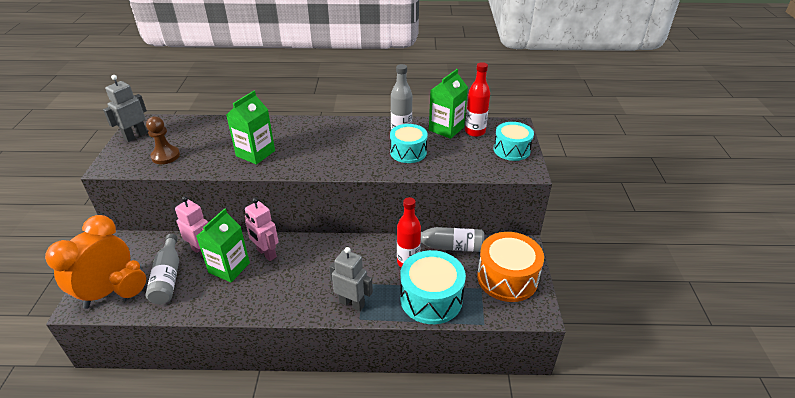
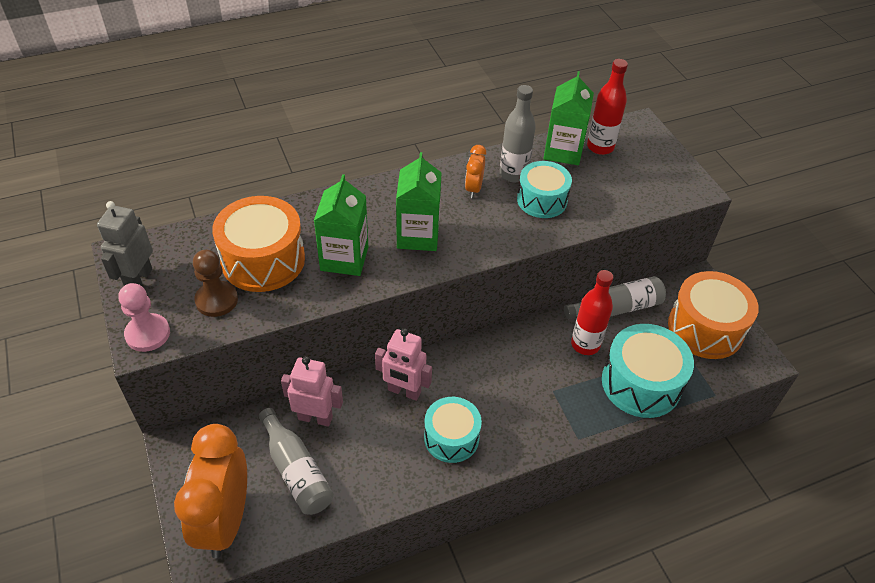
camera: 25 degrees left, 10 degrees up
(115, 163) = (148, 334): none -> pink pawn
(134, 293) = (269, 510): orange clock -> orange clock (473, 189)
(209, 143) = (263, 260): none -> orange drum
(229, 268) = (370, 428): green carton -> green carton (418, 235)
(352, 303) = (557, 422): grey robot -> none
(511, 150) = (659, 163): turquoise drum -> turquoise drum (451, 437)

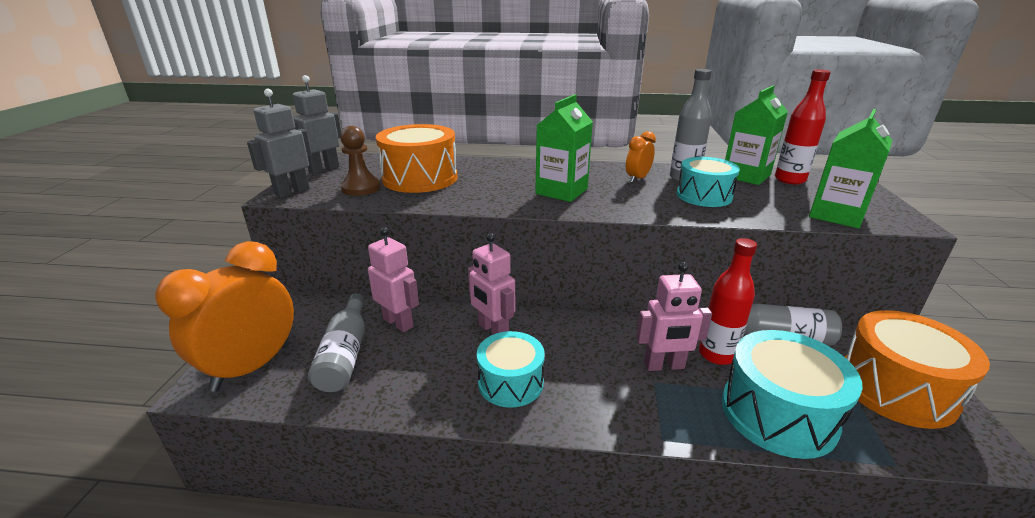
camera: 30 degrees right, 20 degrees down
(148, 334) = (292, 192): pink pawn -> grey robot
(344, 258) = (484, 190): green carton -> green carton (836, 215)
(553, 372) = (664, 366): none -> pink robot

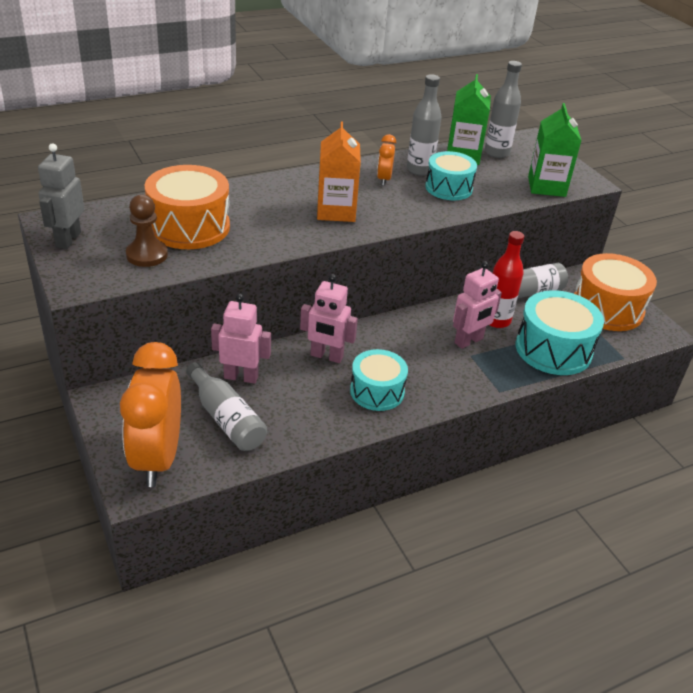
camera: 35 degrees left, 10 degrees up
(292, 192) = (81, 279): grey robot -> none
(561, 191) = (336, 211): green carton -> orange carton
(789, 180) = (497, 153): red bottle -> grey bottle

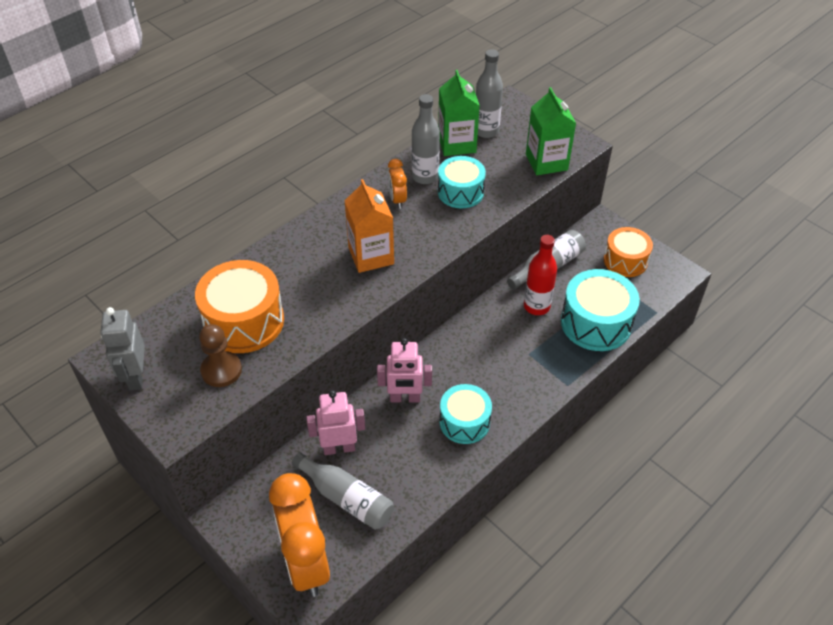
camera: 15 degrees left, 10 degrees up
(469, 341) = (521, 338): pink robot -> none
(607, 308) = (625, 261): orange drum -> orange drum, size x0.66

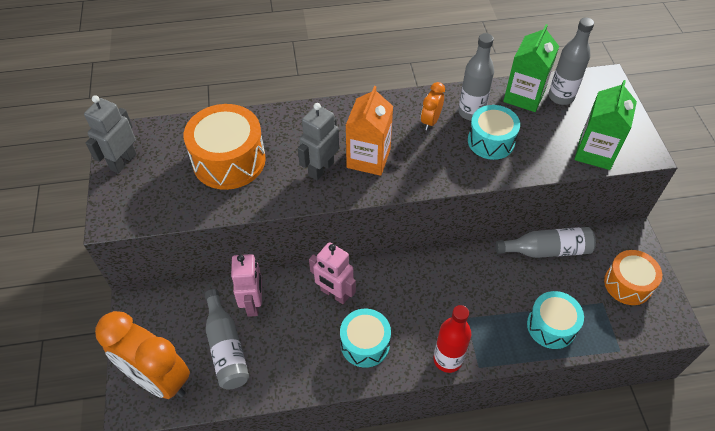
camera: 35 degrees right, 5 degrees up
(221, 370) = (181, 191): brown pawn -> none
(306, 563) = (158, 379): orange clock -> orange clock turned 75 degrees counterclockwise
(336, 285) = (321, 169): none -> grey robot
(339, 448) = (253, 303): pink robot -> pink robot turned 60 degrees clockwise
(536, 306) = (508, 280): red bottle -> red bottle (447, 359)
(596, 323) = (551, 326): turquoise drum -> turquoise drum, size x0.66

